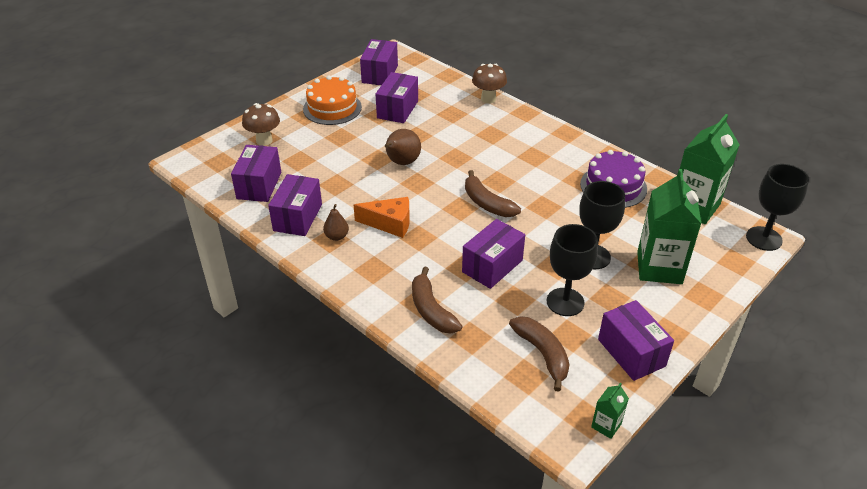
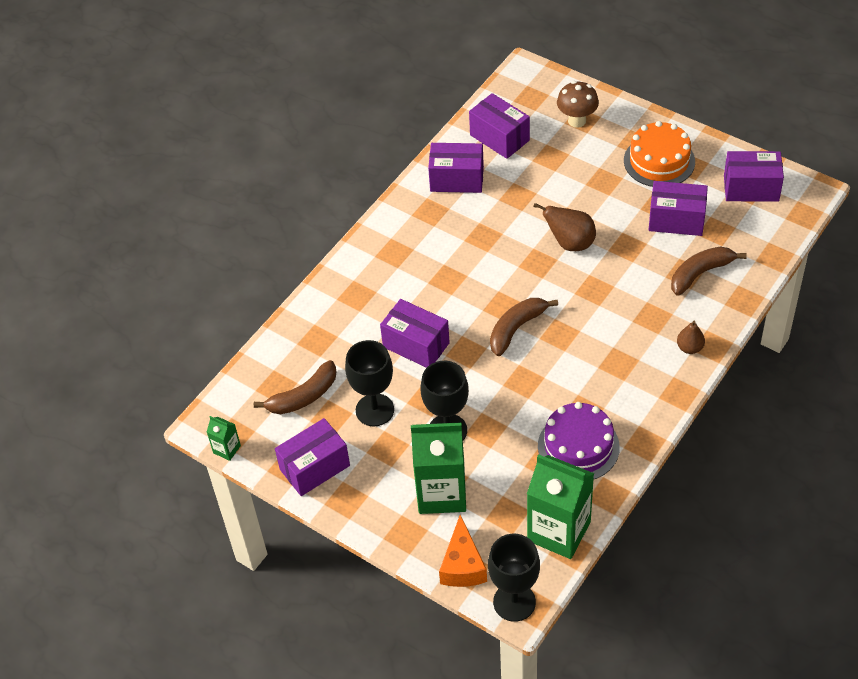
camera: 85 degrees right, 10 degrees up
(259, 185) = (499, 138): purple box -> purple box turned 45 degrees clockwise
(336, 236) = (435, 215): brown pear -> brown pear (689, 348)
(390, 223) = (463, 252): orange cheese -> orange cheese (463, 565)
(431, 310) = (346, 305): brown banana -> brown banana (700, 274)
(488, 99) = (730, 304): brown mushroom -> none

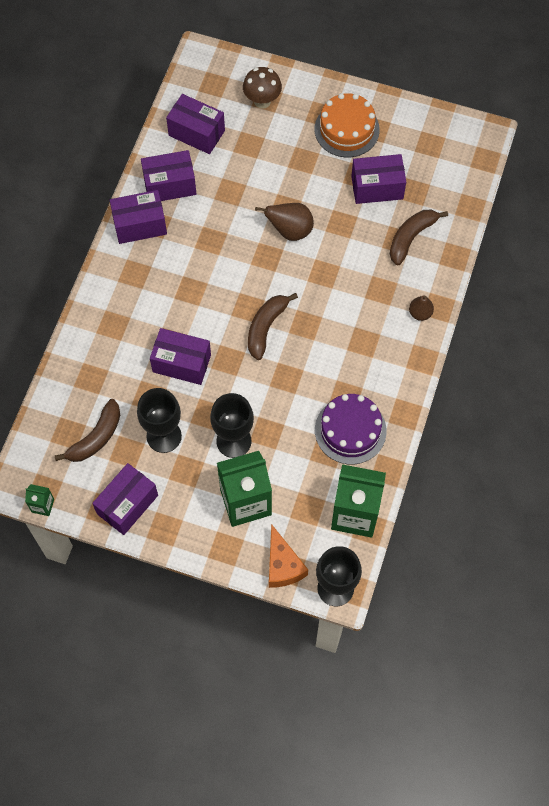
camera: 20 degrees left, 15 degrees up
(751, 188) = (433, 141): purple box -> purple box (140, 225)

